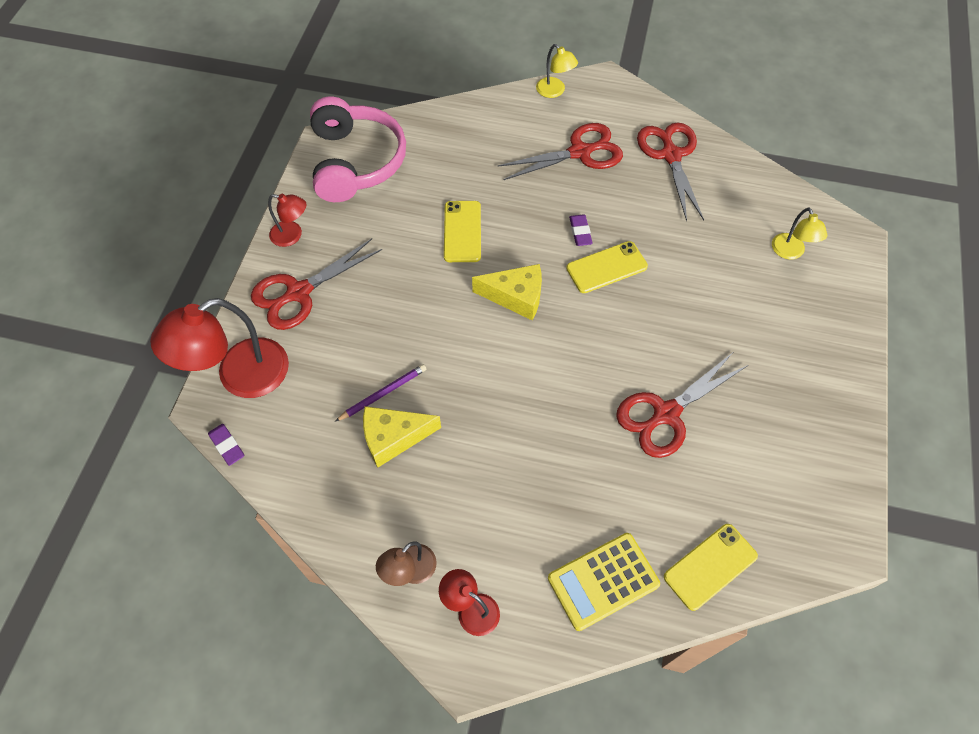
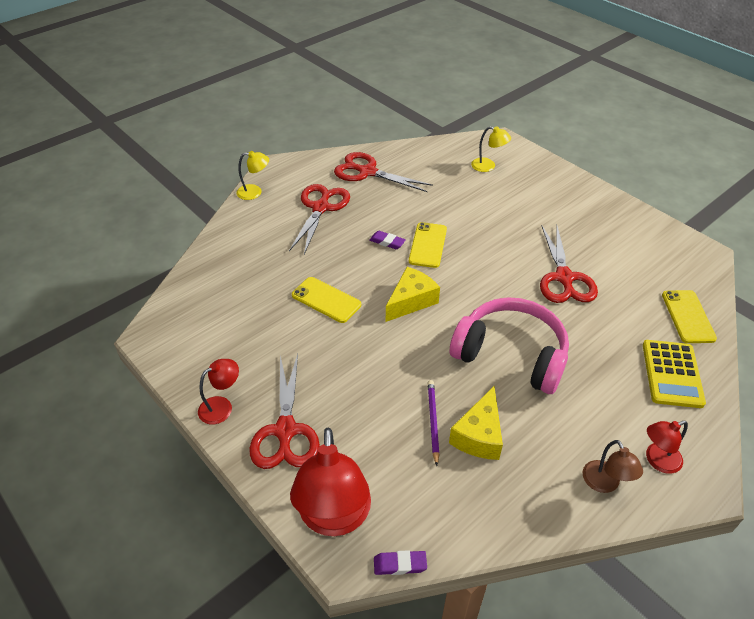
camera: 55 degrees left, 15 degrees down
(356, 162) = (192, 327): pink headphones -> pink headphones (511, 354)

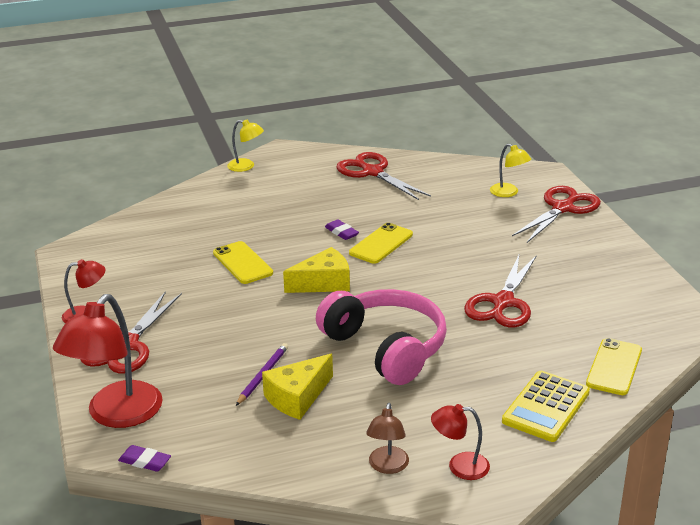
camera: 25 degrees right, 15 degrees down
(320, 208) = (299, 192): red scissors -> red scissors (562, 208)

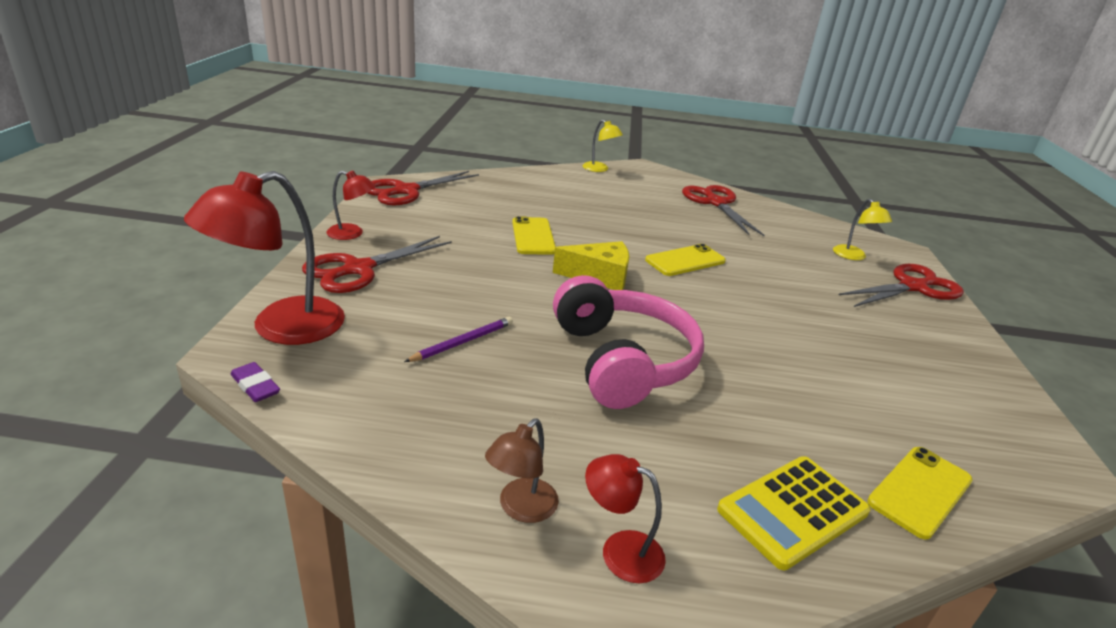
camera: 20 degrees right, 0 degrees up
(297, 397) = (480, 378): yellow cheese -> none
(341, 232) = (650, 240): purple eraser -> none
(503, 302) = (794, 358): red scissors -> red scissors (406, 191)

